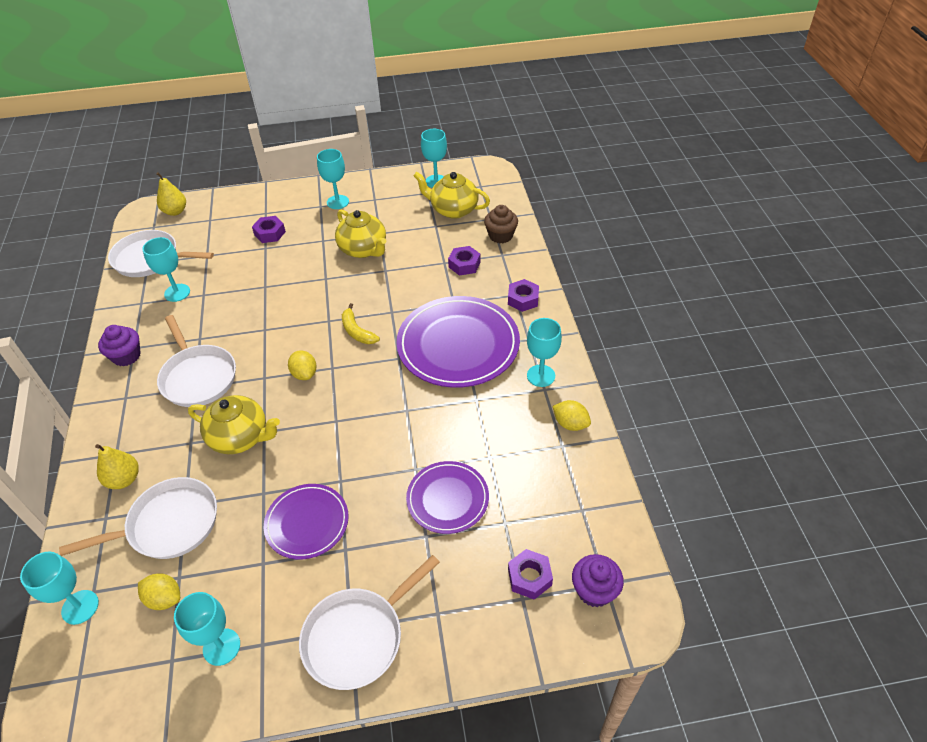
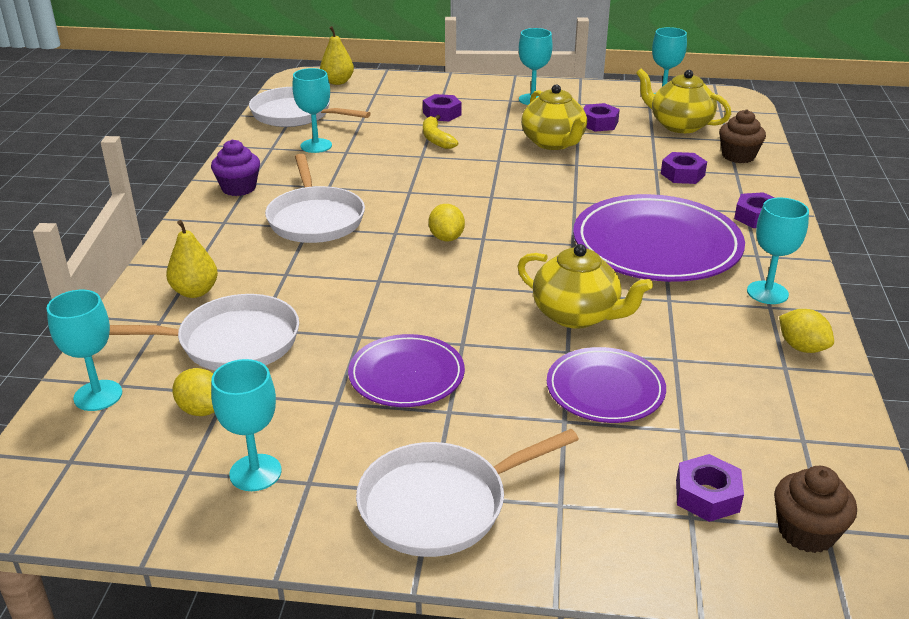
camera: 15 degrees right, 15 degrees down
(240, 437) = (348, 280): yellow teapot -> yellow teapot (577, 315)
(357, 331) = (525, 211): yellow banana -> yellow banana (436, 139)
(393, 220) = (599, 123): none -> purple nut
(594, 590) = (806, 532): purple cupcake -> brown cupcake

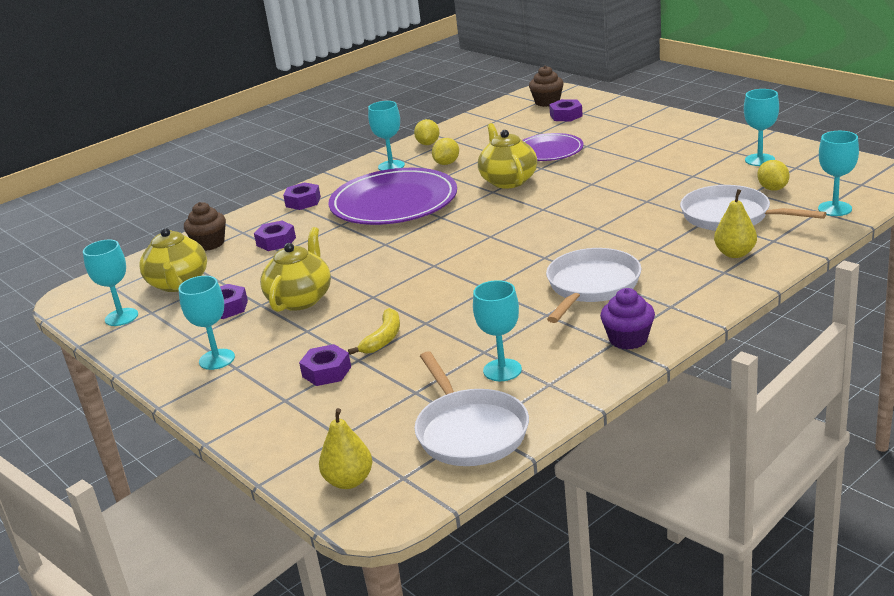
camera: 135 degrees left, 5 degrees down
(406, 375) = (641, 177): purple plate -> none
(440, 504) = (681, 134): white pan -> none
(446, 238) = (514, 243): yellow lemon -> yellow lemon (446, 163)

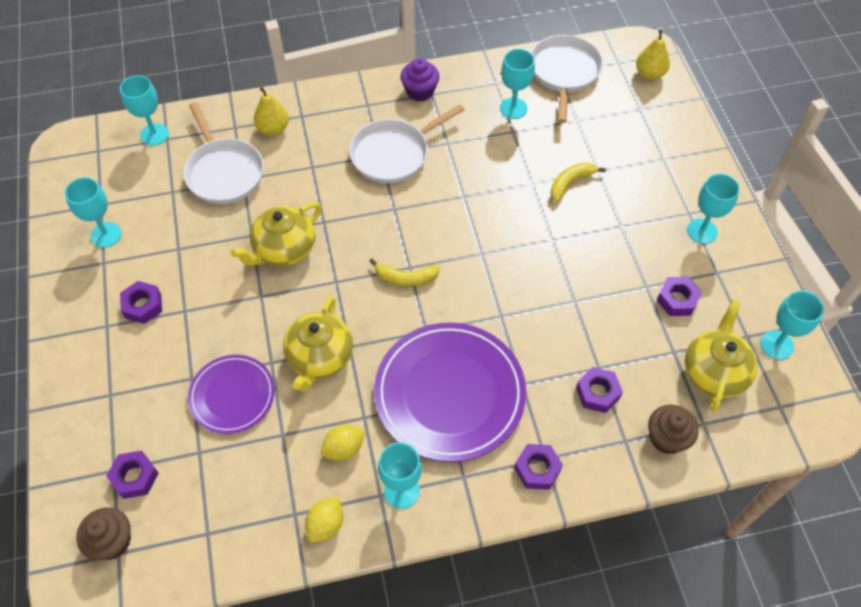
camera: 155 degrees left, 30 degrees up
(300, 299) = (611, 272): yellow teapot -> yellow teapot (284, 249)
(326, 372) = (625, 170): purple nut -> purple nut (143, 306)
(486, 230) = (405, 278): none -> yellow banana
(772, 189) = (154, 186): yellow lemon -> none

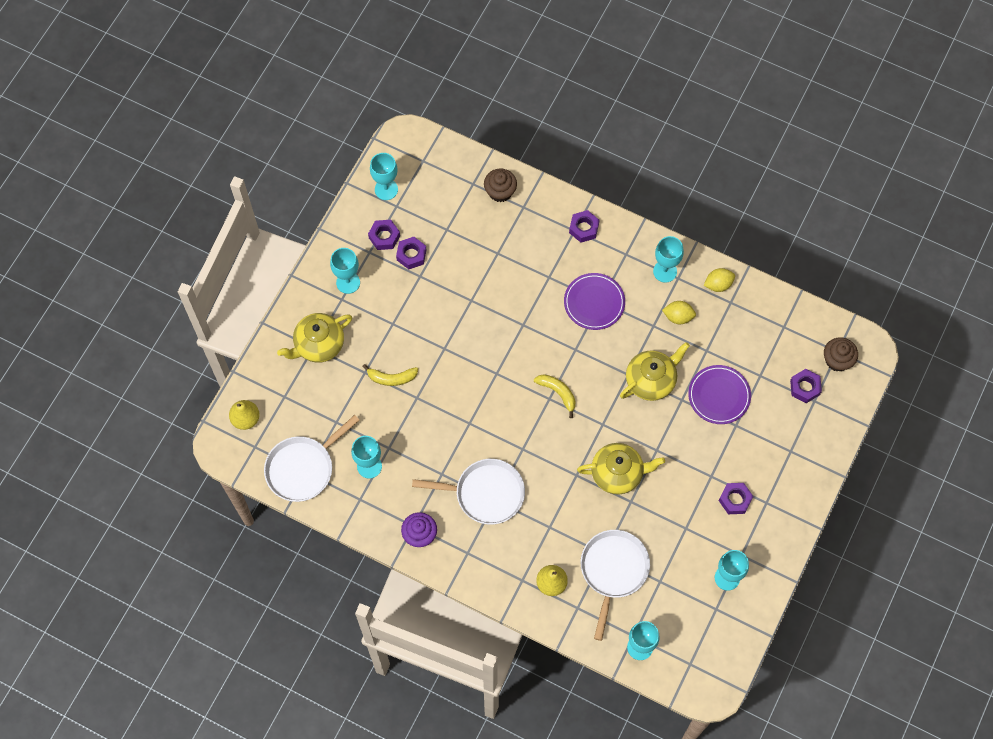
camera: 140 degrees left, 10 degrees up
(449, 393) = (594, 302): purple plate -> purple plate, size x0.57
(597, 393) = (512, 241): purple nut -> purple nut (384, 237)
(714, 372) = (437, 202): yellow teapot -> yellow teapot (319, 344)

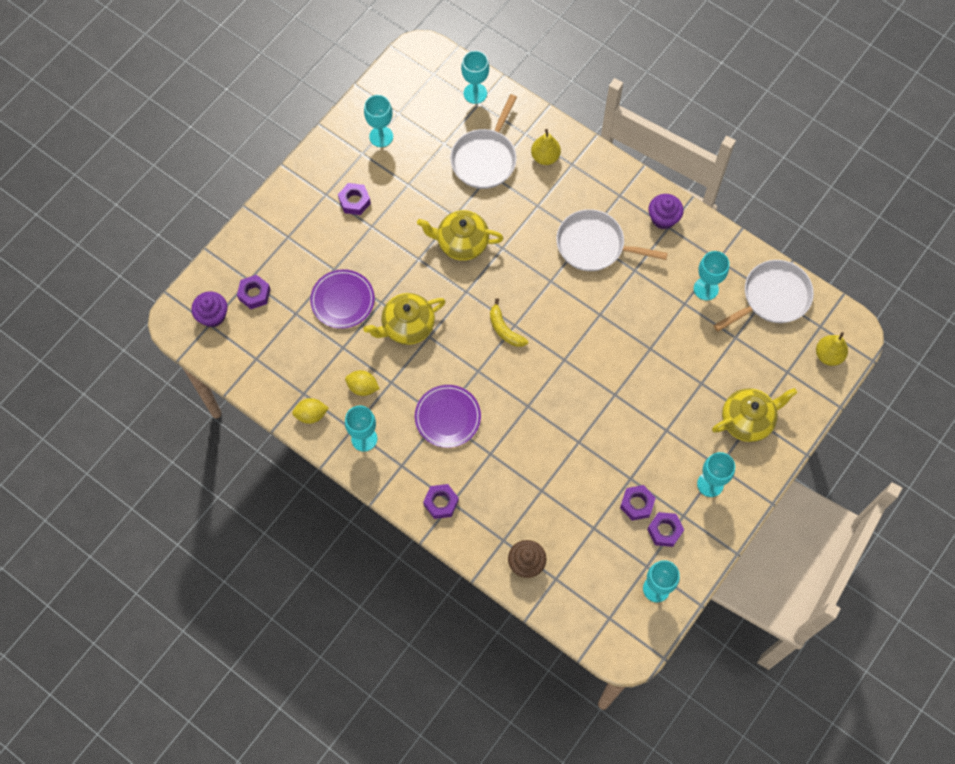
camera: 170 degrees left, 0 degrees up
(392, 378) = (673, 372): yellow banana -> none
(837, 360) = (213, 316): brown cupcake -> purple cupcake

